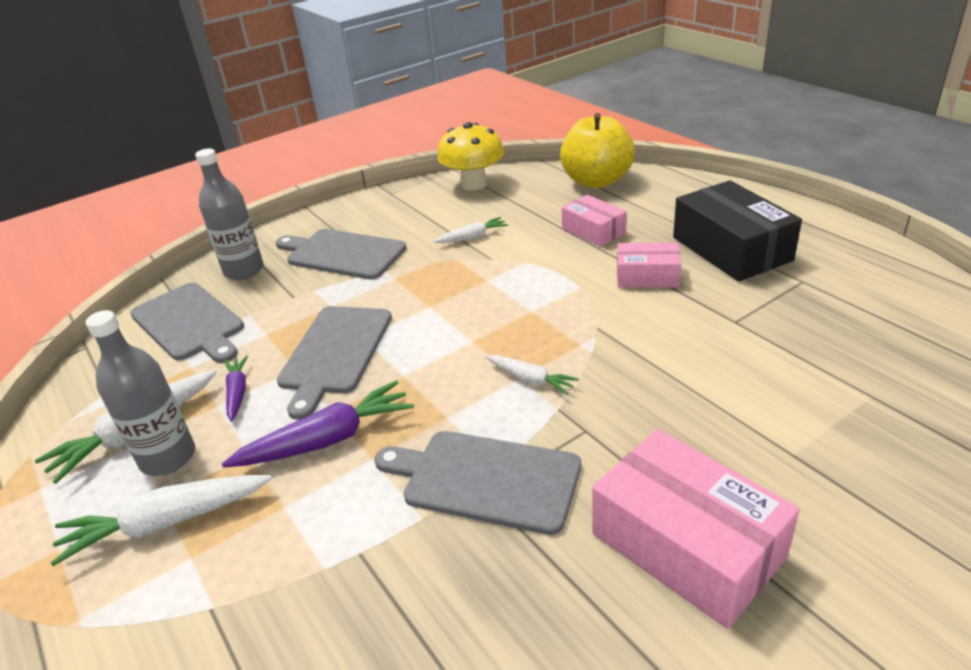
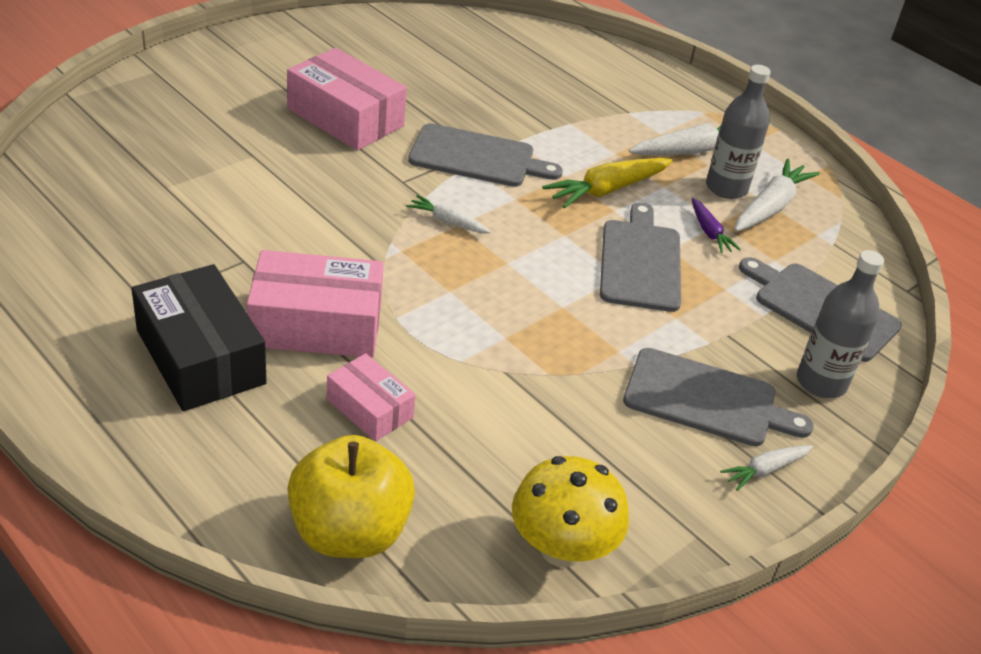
camera: 165 degrees right, 5 degrees up
(327, 440) = (607, 190): purple carrot -> yellow carrot
(472, 237) = (537, 413): white carrot -> white carrot (765, 470)
(647, 276) = (316, 324): pink box -> pink box, size x1.75

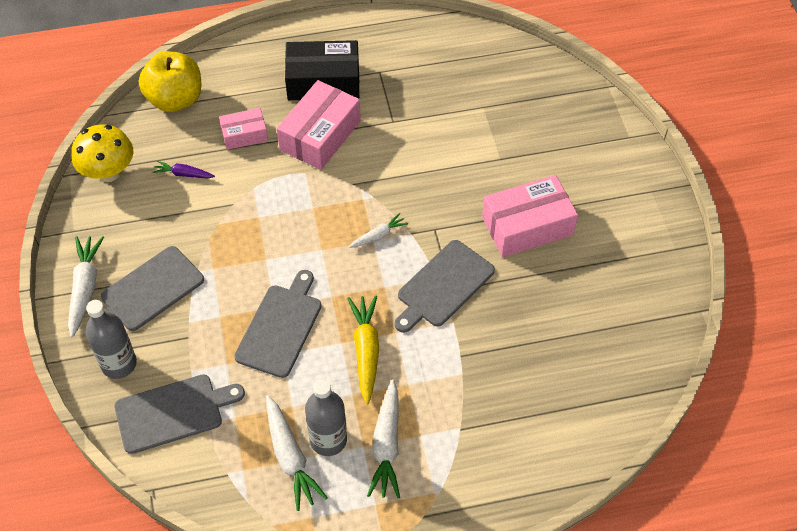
camera: 125 degrees right, 15 degrees up
(640, 262) = (280, 327): grey cutting board -> grey cutting board turned 105 degrees counterclockwise
(709, 232) = (286, 392): purple carrot -> purple carrot (184, 174)
(765, 470) = (85, 288): white carrot -> white carrot, size x1.76

